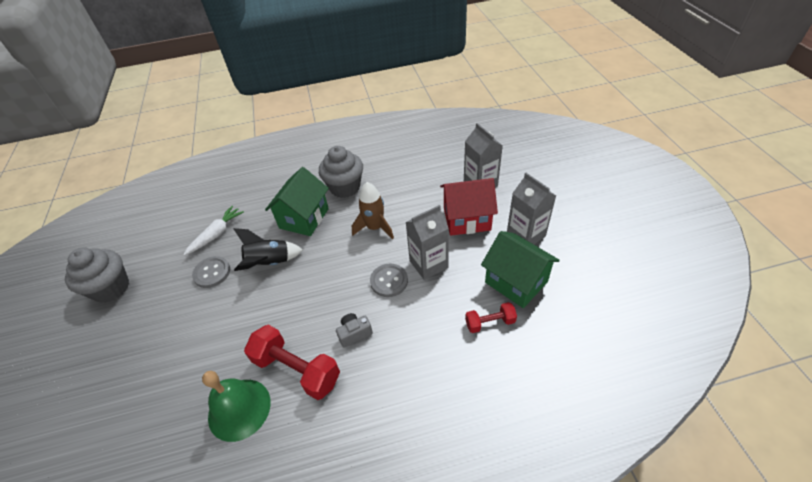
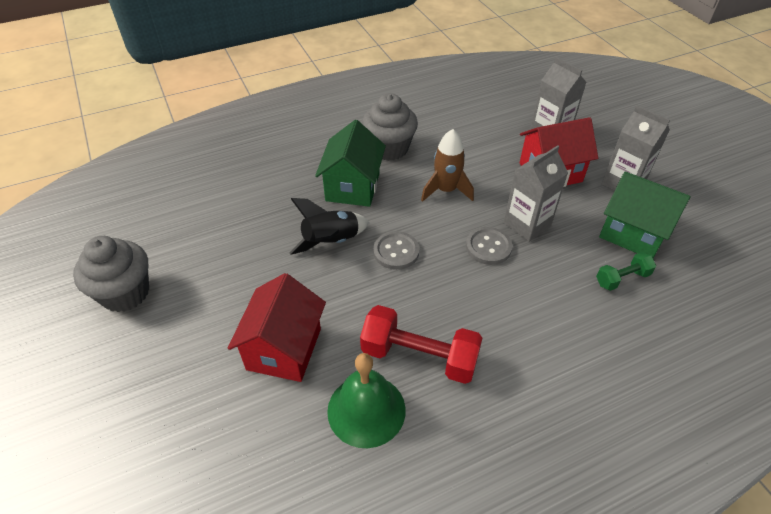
camera: 15 degrees left, 0 degrees up
(200, 348) = (284, 349): none -> red house
(212, 273) = (259, 260): grey button -> grey button (396, 251)
(216, 234) = (245, 215): white carrot -> none
(354, 333) = (472, 308): grey camera -> none
(490, 323) = (622, 278): red dumbbell -> green dumbbell

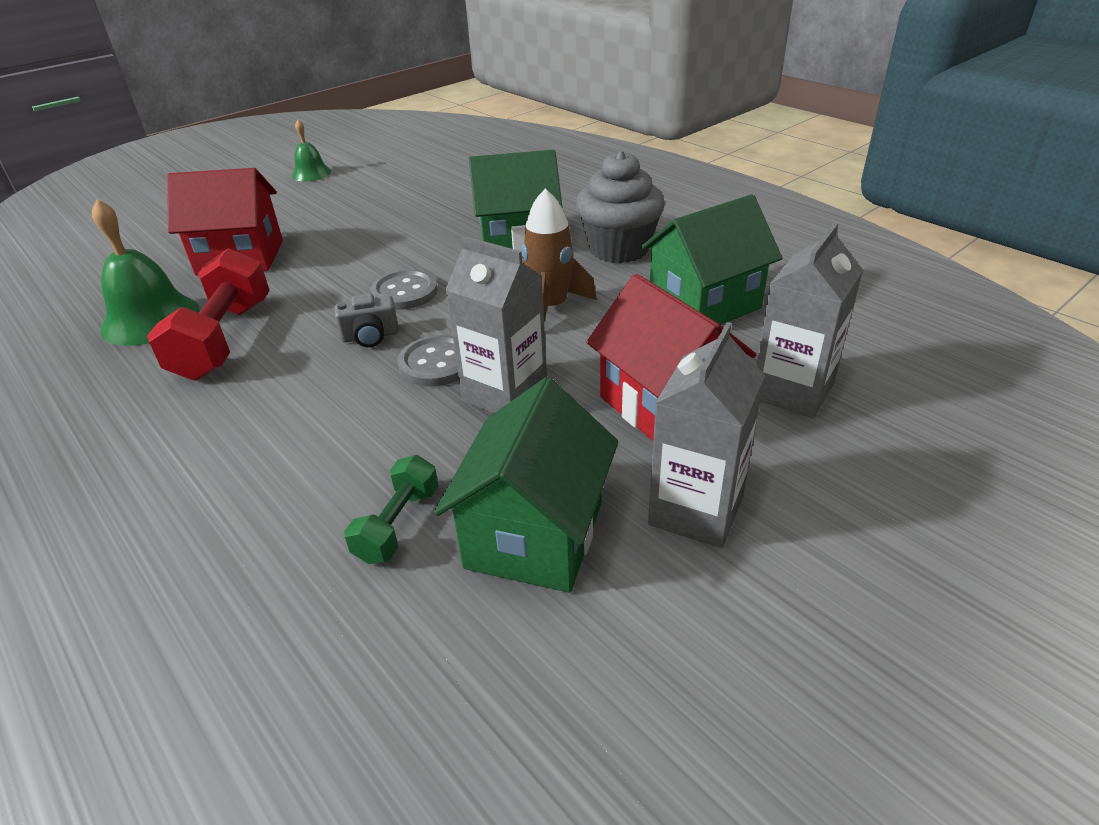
camera: 75 degrees right, 10 degrees down
(125, 293) = (311, 173): grey cupcake -> green bell
(331, 242) = (409, 248): black rocket -> none
(446, 274) = (370, 336): none -> grey camera
(467, 136) = (704, 305): none -> green house
(622, 278) = (398, 524): green dumbbell -> green dumbbell turned 60 degrees clockwise

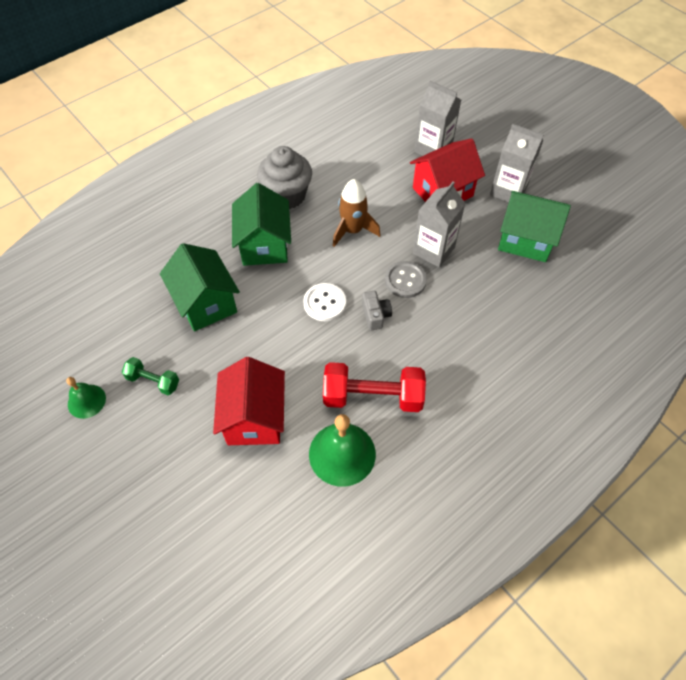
camera: 90 degrees left, 20 degrees up
(398, 524) = (524, 286): green dumbbell -> green dumbbell (153, 381)
(405, 292) = (324, 303): grey button -> white button
(704, 305) = (357, 167): green house -> green house (206, 303)

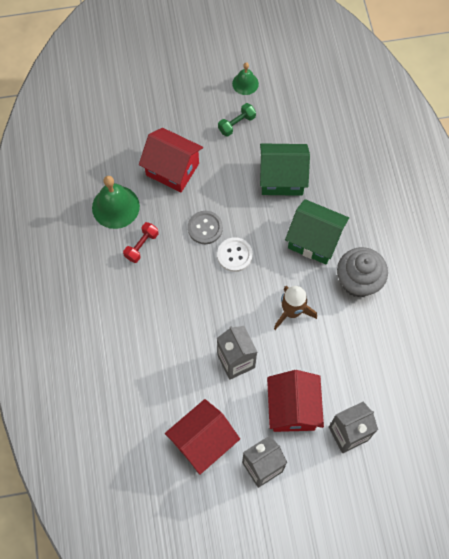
camera: 120 degrees right, 10 degrees up
(373, 396) = (141, 246): red dumbbell -> red dumbbell, size x0.55
(375, 315) = (203, 283): grey camera -> none
(405, 280) = (220, 322): grey button -> grey button (205, 228)
(525, 240) = (203, 442): green house -> red house

